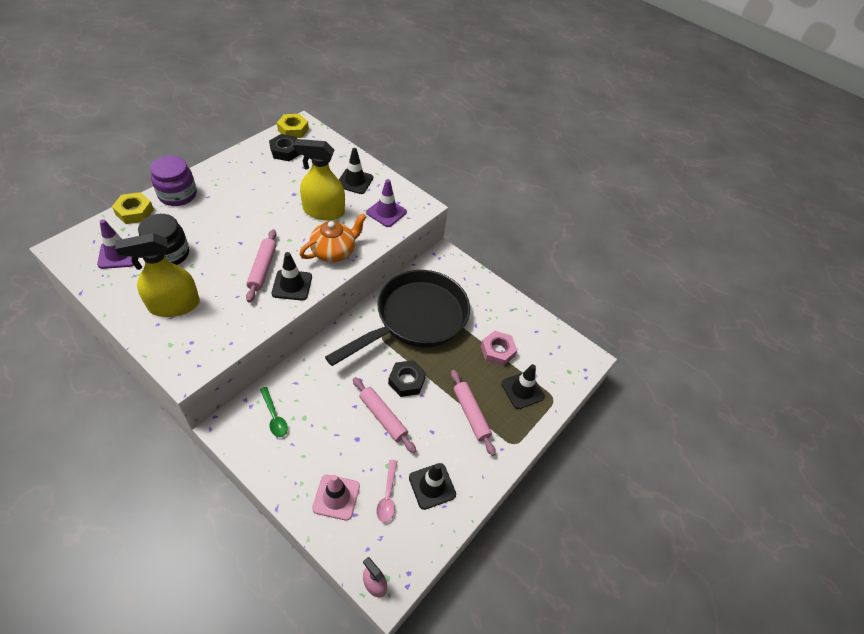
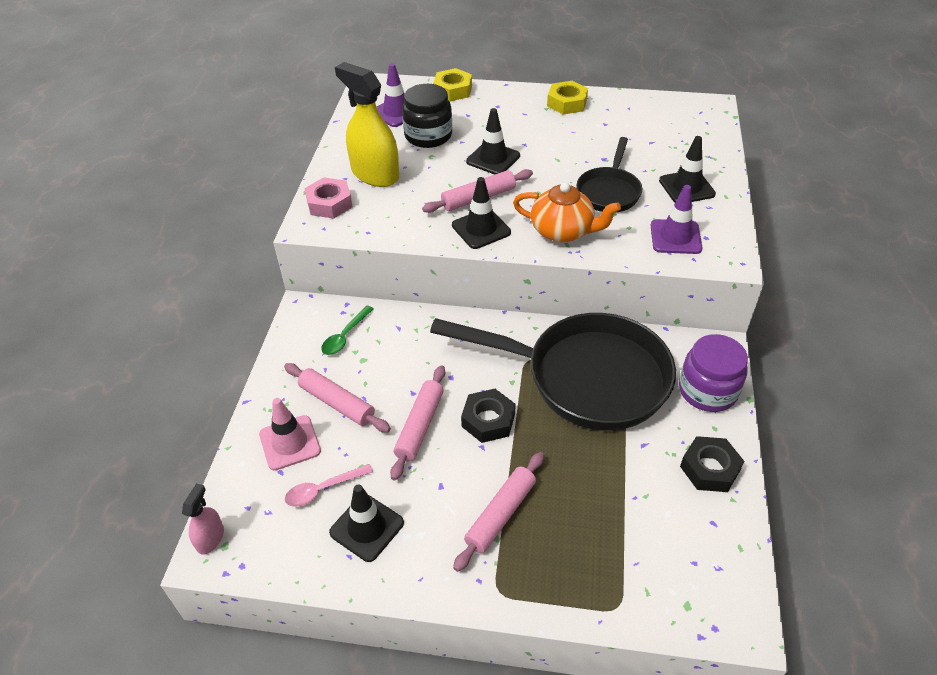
camera: 65 degrees right, 5 degrees down
(177, 195) = (503, 97): purple jar -> purple jar (707, 391)
(285, 151) = (655, 119): black nut -> black nut (709, 468)
(293, 130) = (694, 105): yellow nut -> yellow nut (567, 103)
(323, 211) = (609, 192): yellow spray bottle -> black pan
(327, 452) = (337, 403): none -> pink rolling pin
(497, 351) = (628, 492): pink nut -> pink nut (329, 203)
(522, 390) = (594, 557): black traffic cone -> black traffic cone (493, 159)

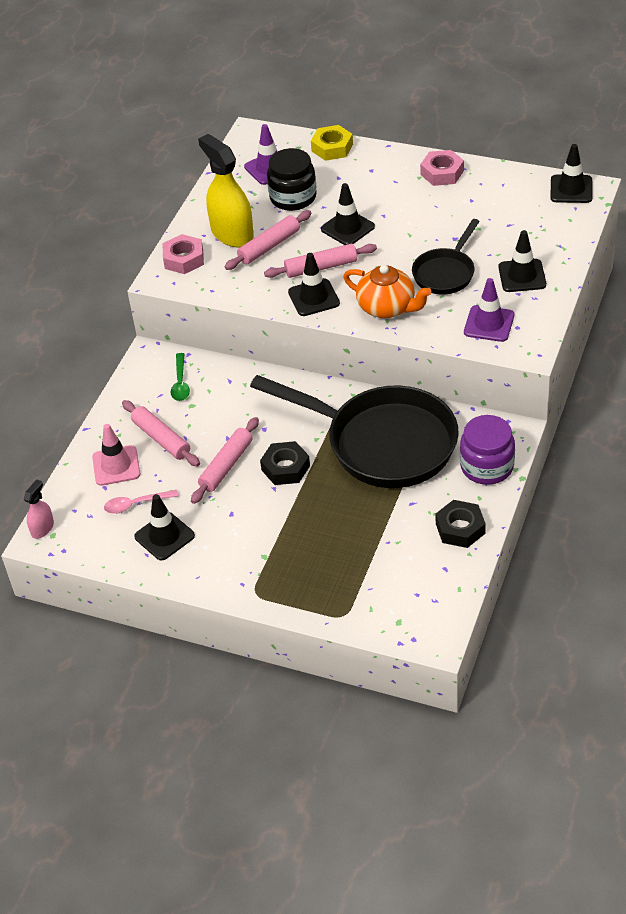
camera: 15 degrees right, 0 degrees up
(345, 336) = (180, 383): green spoon -> green spoon turned 45 degrees counterclockwise
(500, 514) = (273, 540): pink rolling pin -> pink rolling pin (269, 246)
(567, 103) = (442, 173): yellow nut -> pink nut
(695, 107) = (571, 189): none -> black traffic cone

